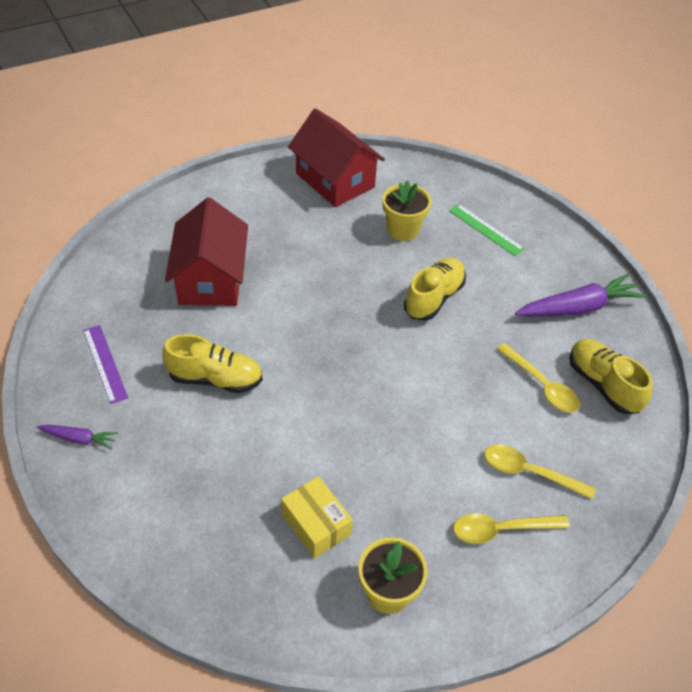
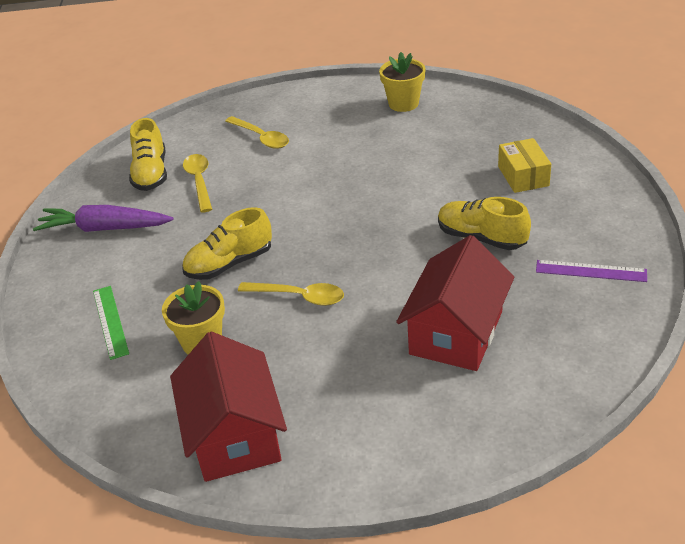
camera: 150 degrees left, 10 degrees down
(79, 439) = (617, 217): purple carrot -> none
(105, 363) = (591, 271): purple ruler -> purple ruler turned 75 degrees counterclockwise
(316, 524) = (435, 138): yellow box -> yellow box (523, 176)
(501, 529) = (307, 116): yellow spoon -> yellow spoon (299, 297)

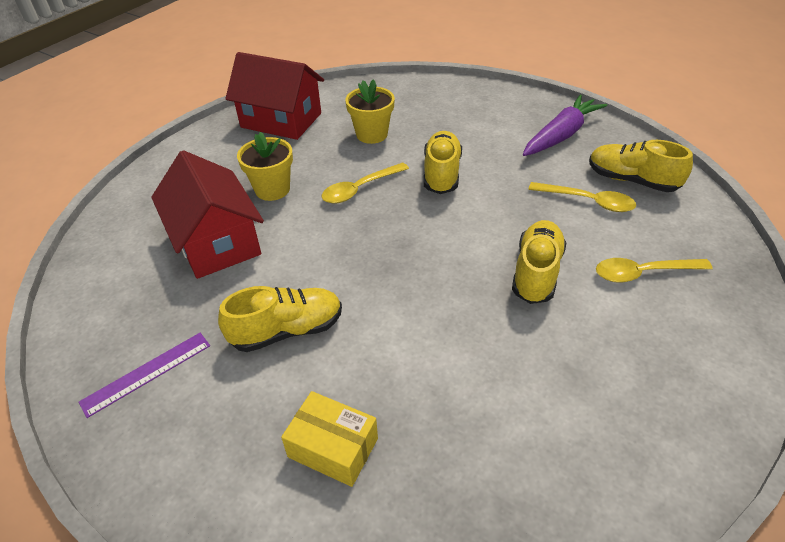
camera: 125 degrees right, 5 degrees up
(110, 321) = (440, 109): green ruler -> none
(305, 172) = (536, 272): none -> yellow shoe
(403, 103) = (627, 451): yellow flower pot -> yellow flower pot (272, 189)

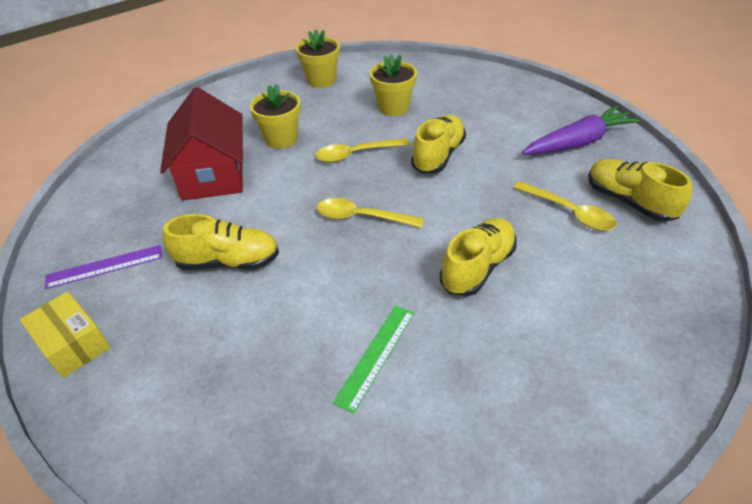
camera: 20 degrees right, 0 degrees up
(281, 120) = (321, 80): red house -> yellow flower pot
(333, 448) = (211, 370): yellow box -> yellow box (73, 344)
(490, 382) = (376, 356): none -> green ruler
(643, 273) = (588, 295): yellow spoon -> yellow spoon (362, 217)

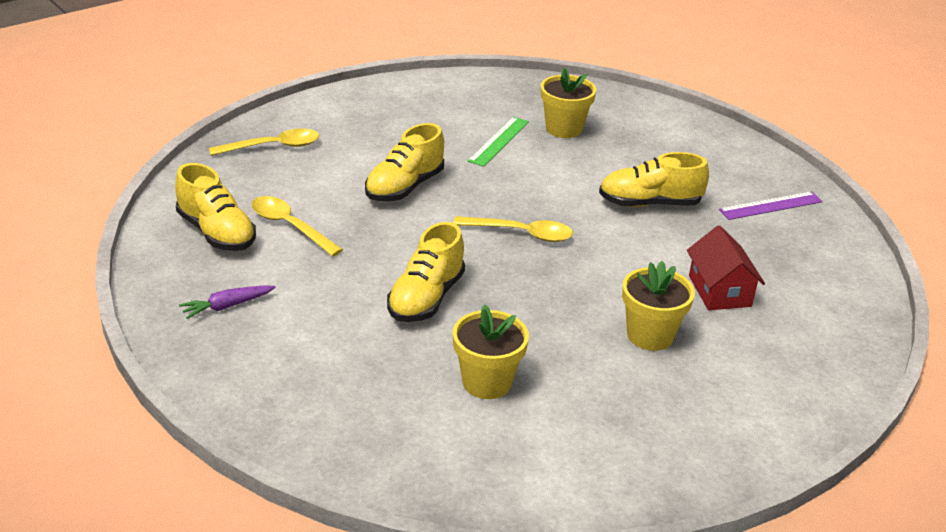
camera: 175 degrees right, 10 degrees down
(73, 344) = (749, 158): yellow box -> none
(213, 173) = (719, 291): red house -> red house, size x0.61
(321, 80) = (622, 453): yellow flower pot -> yellow flower pot (564, 129)
(356, 154) = (537, 306): yellow spoon -> yellow spoon (273, 147)
(578, 142) = (227, 306): purple carrot -> purple carrot, size x0.51

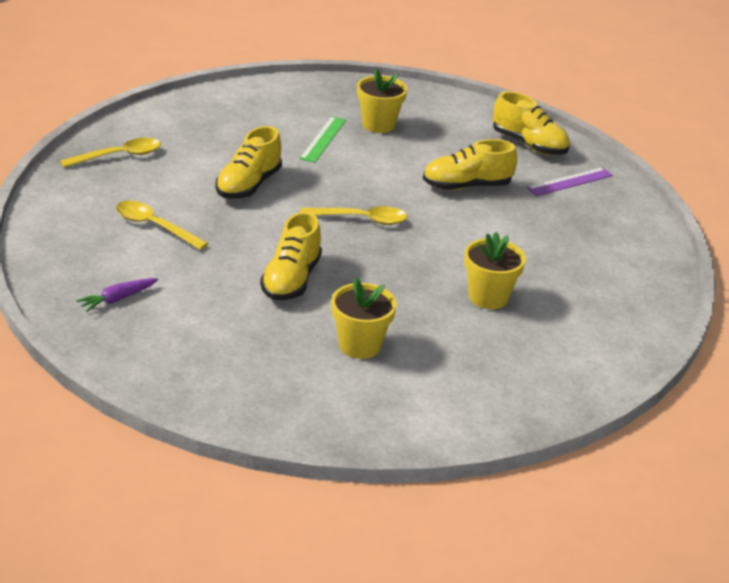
camera: 10 degrees left, 0 degrees up
(216, 233) = (89, 236): yellow shoe -> yellow shoe (529, 144)
(719, 291) = (539, 256): red house -> none

